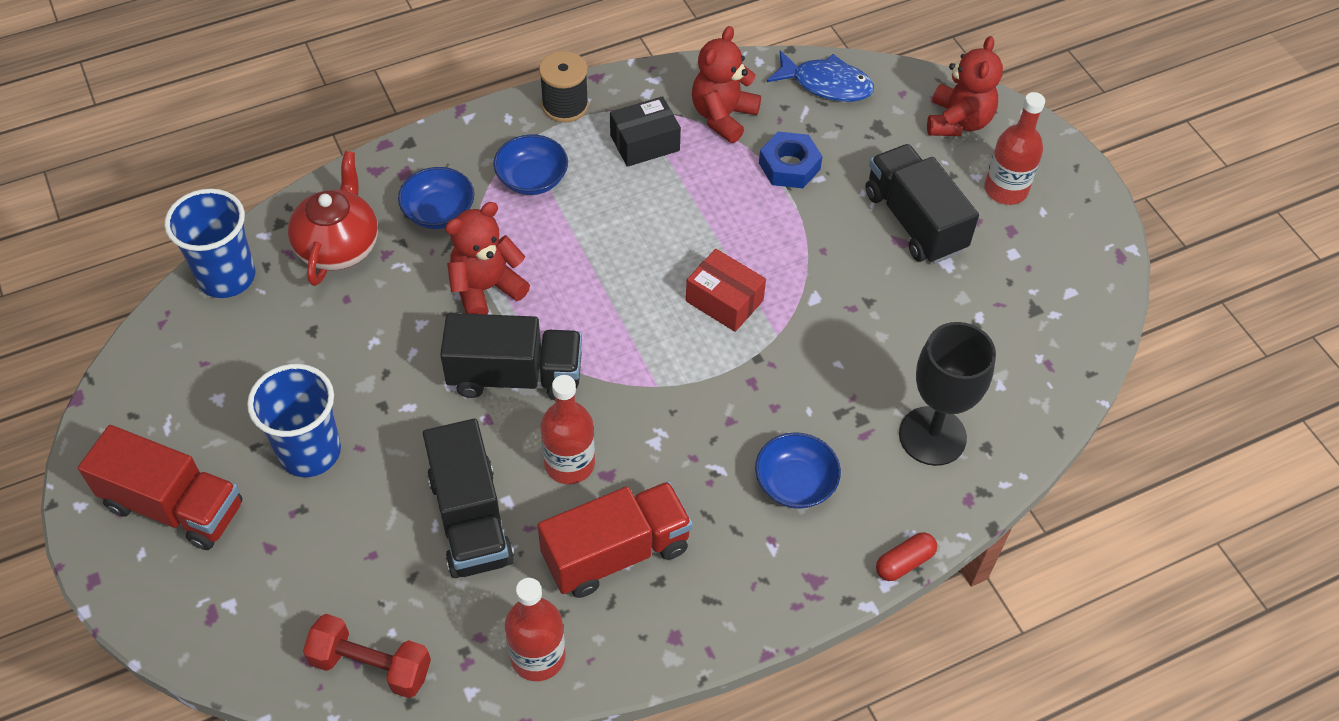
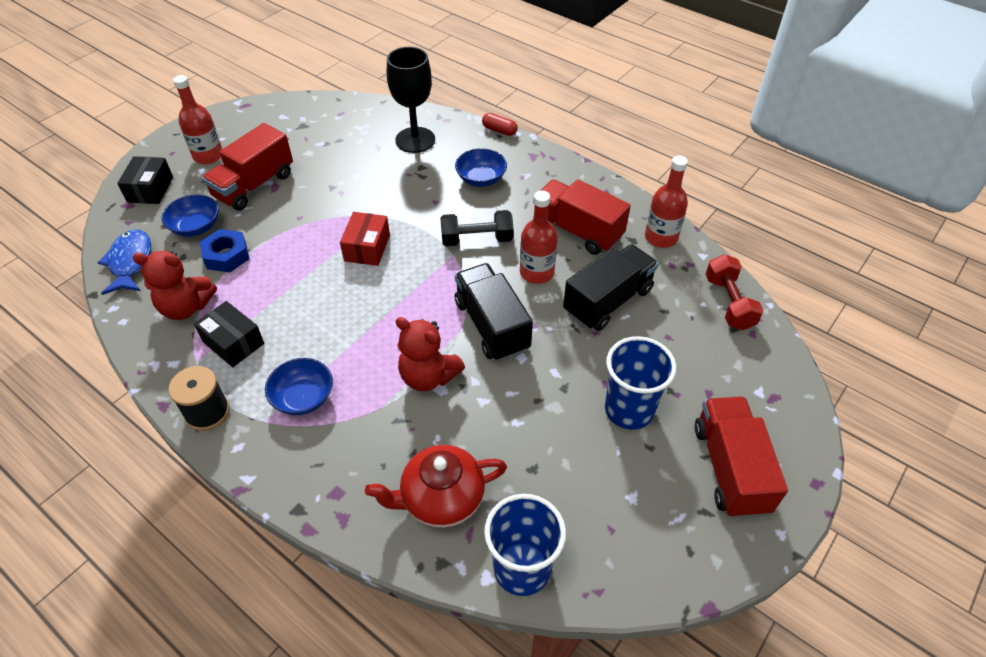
camera: 115 degrees left, 5 degrees down
(439, 212) = (368, 444): blue bowl -> blue bowl (196, 227)
(670, 423) = (477, 239): none -> black dumbbell
(914, 221) = (254, 185): black truck -> red truck
(958, 122) = (150, 189): red teddy bear -> black box

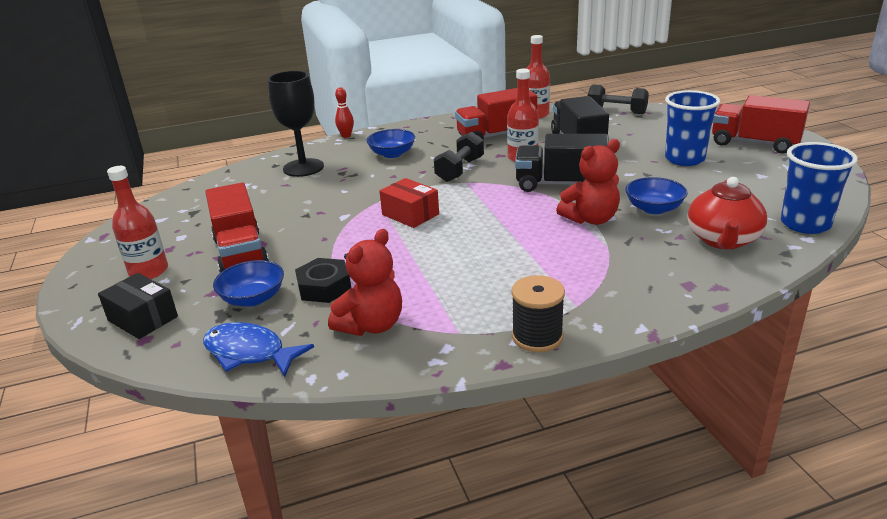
camera: 55 degrees left, 20 degrees down
(226, 256) = (324, 287): blue nut -> black nut
(233, 343) = (455, 305): black box -> none
(303, 397) = (564, 280): blue bowl -> blue bowl (654, 208)
(499, 130) = (346, 136): red capsule -> red bowling pin
(729, 303) = (616, 111): red dumbbell -> black dumbbell

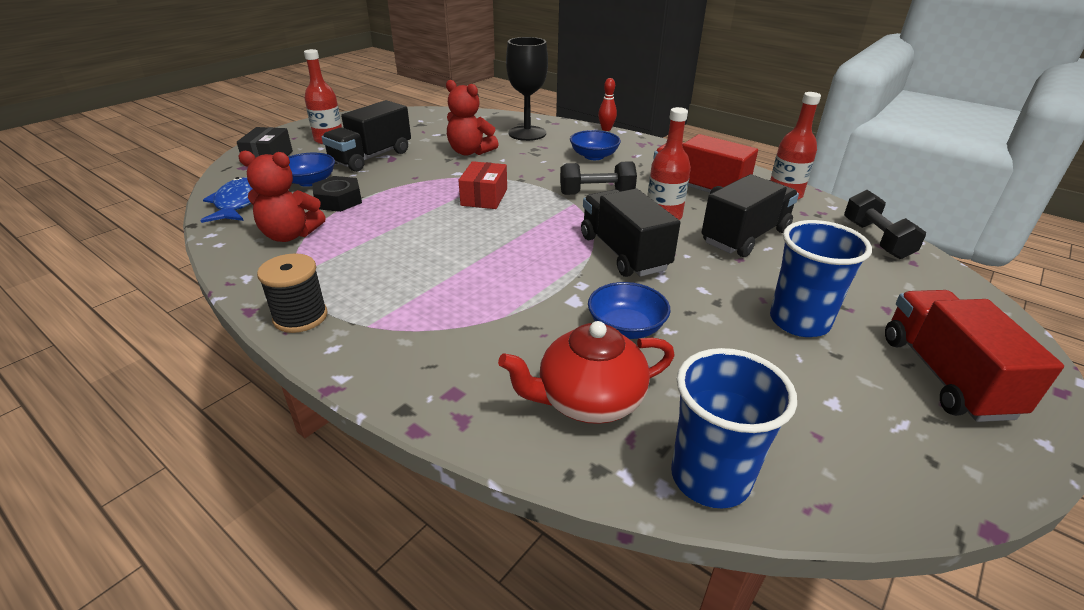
camera: 55 degrees right, 5 degrees up
(241, 253) = (371, 157): red truck -> black truck
(591, 219) = (558, 290): red teddy bear -> red teddy bear (470, 152)

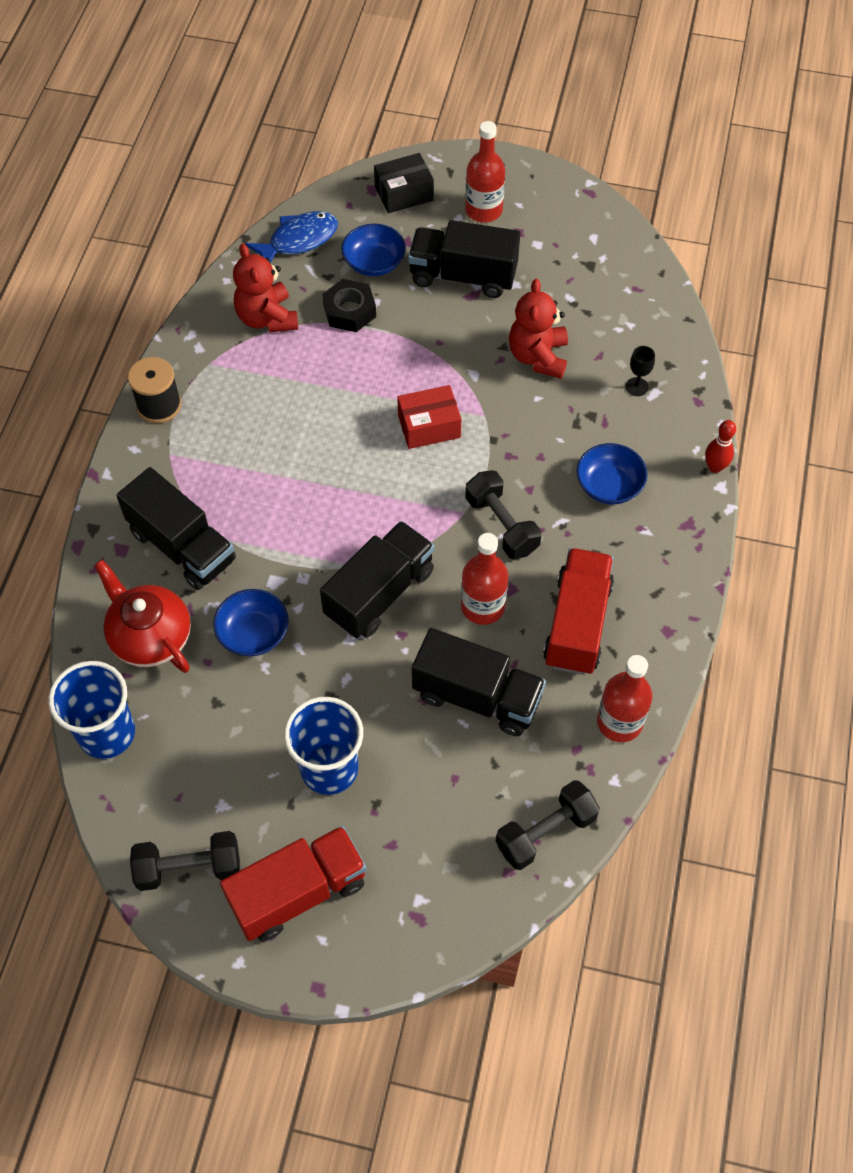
camera: 65 degrees right, 25 degrees up
(488, 346) = (182, 546): none -> black truck
(527, 133) = (636, 387): black goblet -> black goblet, size x0.42
(918, 452) = (189, 868): none -> black dumbbell

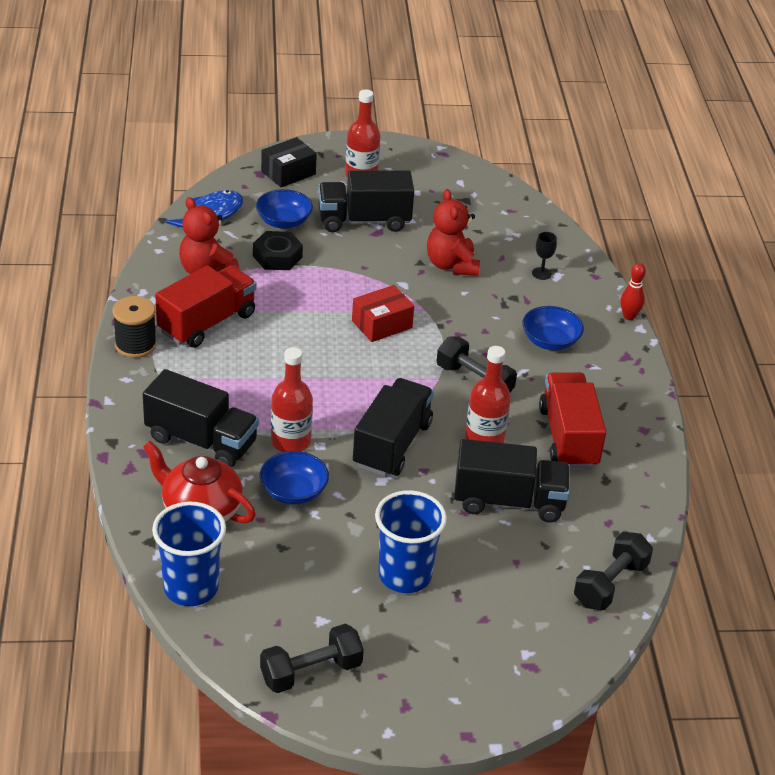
camera: 20 degrees left, 20 degrees down
(298, 892) = (418, 669): red truck -> red truck (207, 323)
(619, 722) = (634, 497): red bottle -> red bottle (290, 441)

